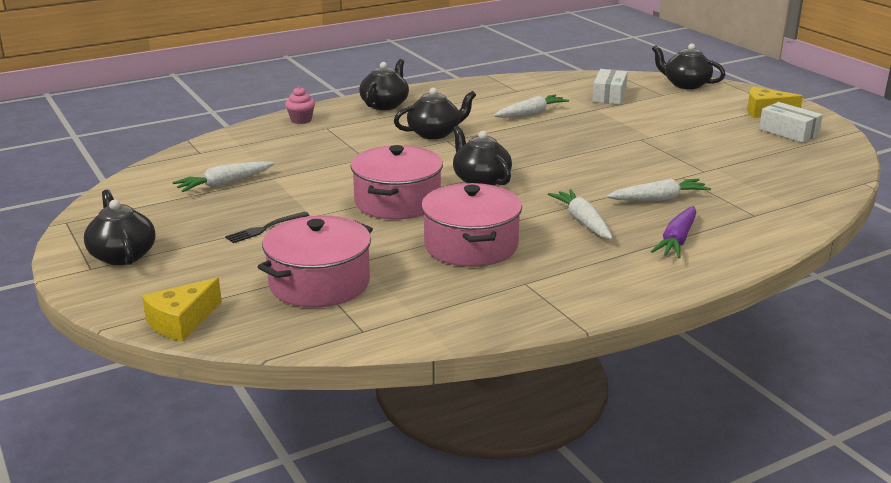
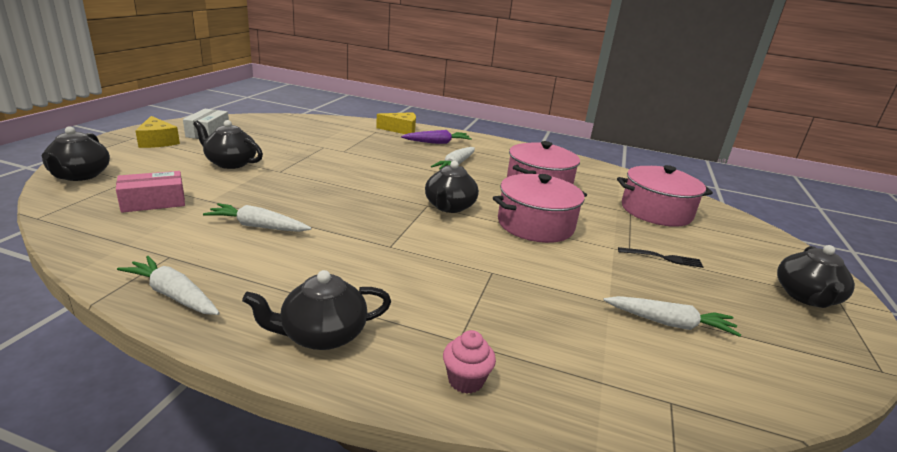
camera: 135 degrees left, 0 degrees up
(181, 322) = (761, 232): yellow cheese -> yellow cheese (401, 130)
(435, 133) = (379, 259): black teapot -> black teapot (230, 163)
(609, 96) = (153, 202): white box -> pink box
(658, 199) = (390, 152): white carrot -> white carrot (173, 295)

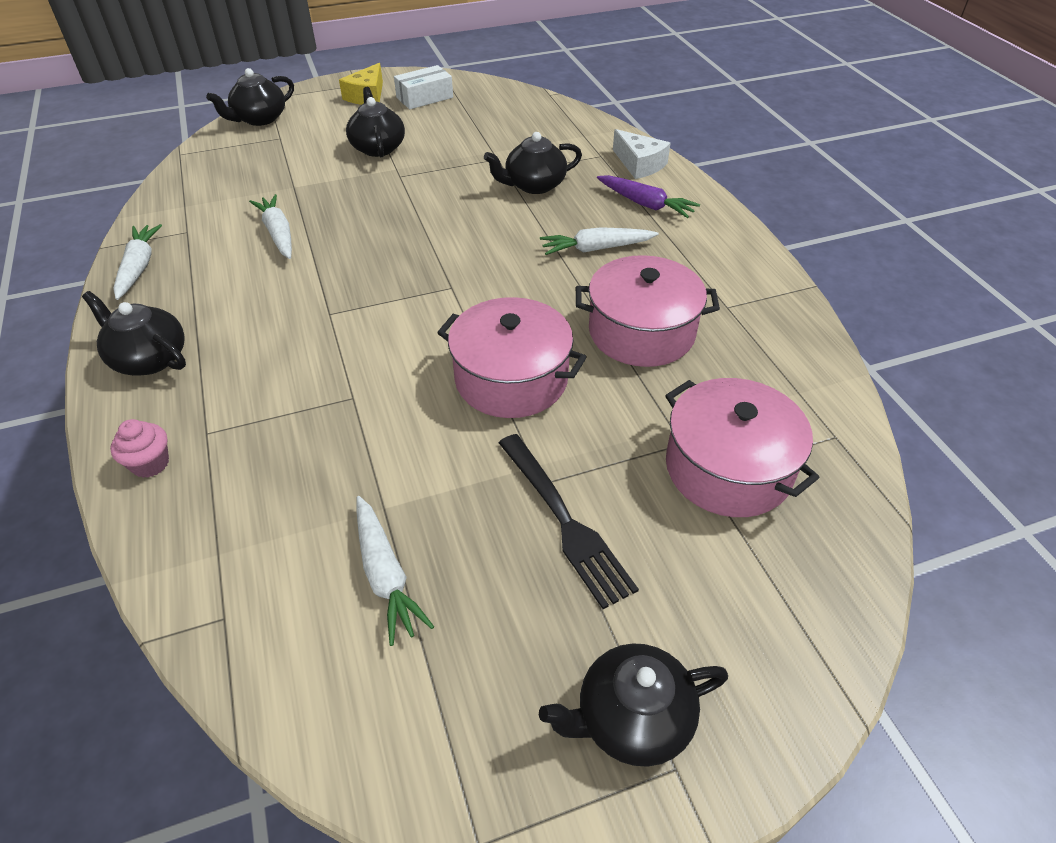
camera: 55 degrees right, 20 degrees up
(153, 202) = (258, 170): pink box -> none
(401, 130) = (639, 164): yellow cheese -> white cheese
(449, 207) = (468, 302): black teapot -> black teapot (534, 185)
(663, 258) = (564, 521): black fork -> black fork, size x1.70

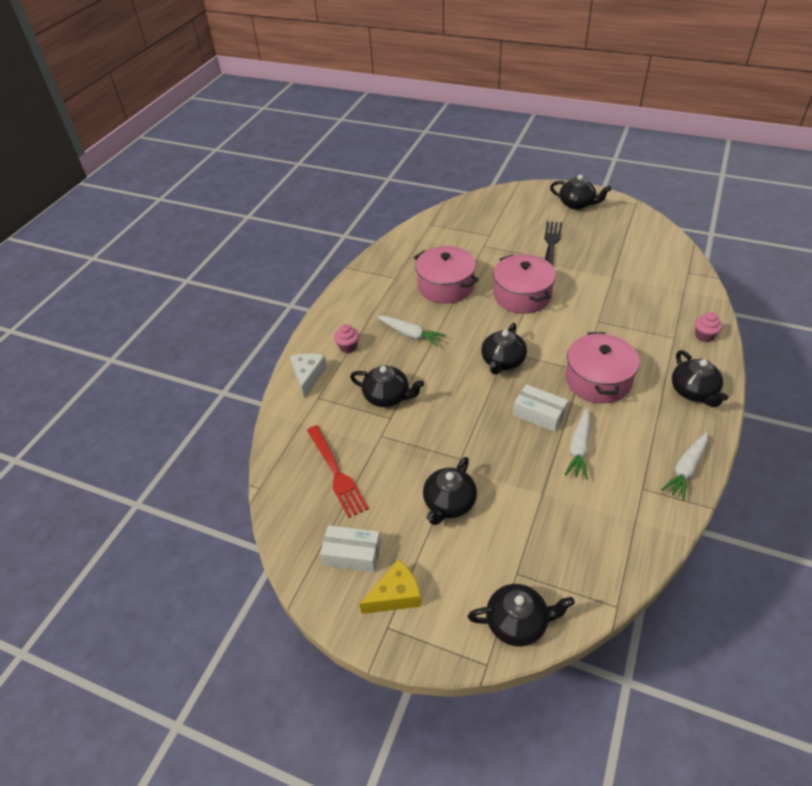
camera: 135 degrees left, 0 degrees up
(348, 243) = (539, 414): none -> white box
(386, 574) = (624, 259): white carrot -> none
(444, 274) = (502, 362): none -> black teapot
(501, 124) = (336, 473): none -> red fork
(645, 204) = (348, 347): purple carrot -> pink cupcake
(728, 468) = (478, 233): pink pot -> pink pot (598, 380)

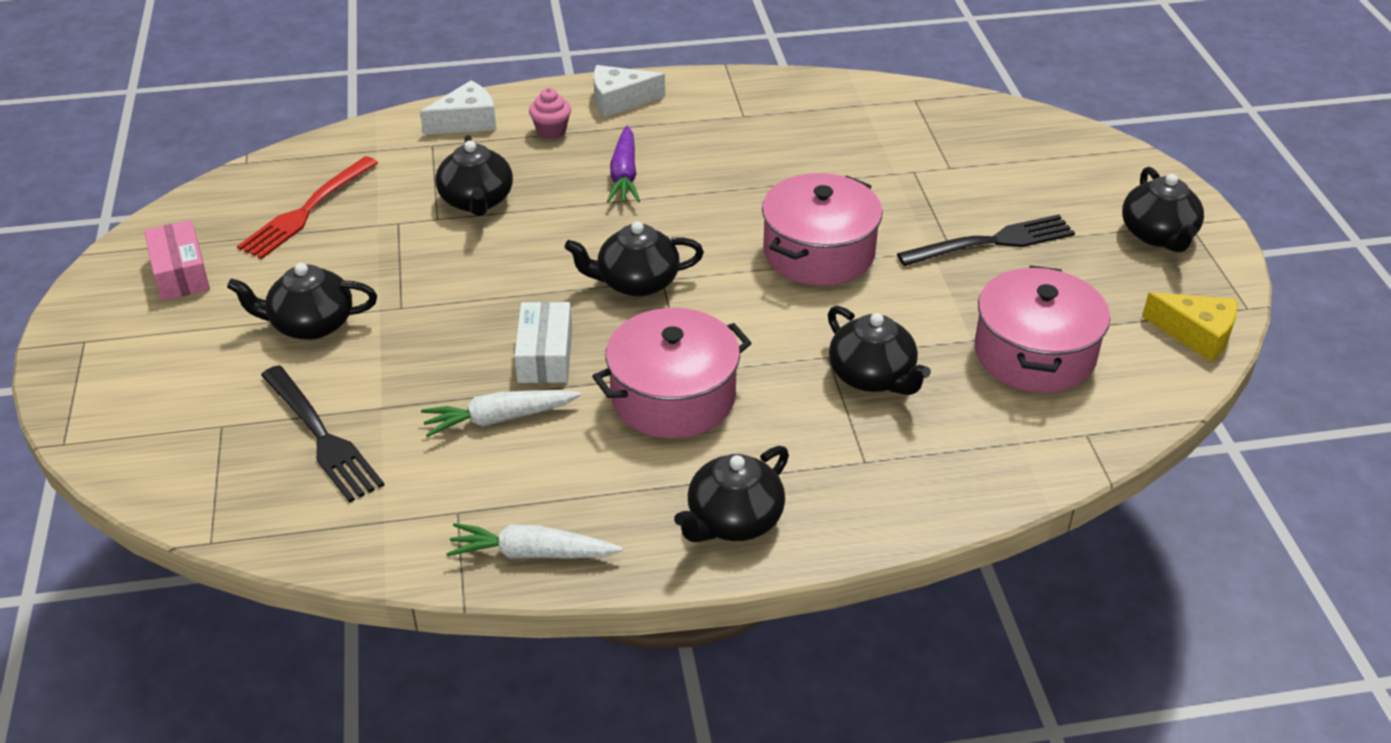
camera: 55 degrees right, 5 degrees down
(343, 313) = (619, 100): none -> white cheese
(352, 554) = (181, 273): white box -> pink box
(395, 595) = (135, 330): yellow cheese -> yellow cheese (1196, 334)
(410, 334) = (624, 175): white carrot -> purple carrot
(445, 286) = (768, 168): pink pot -> pink pot (1034, 354)
(518, 622) = (140, 451): black teapot -> black teapot (873, 376)
(552, 528) = (321, 436): none -> black fork
(704, 336) = (904, 500): pink cupcake -> none

